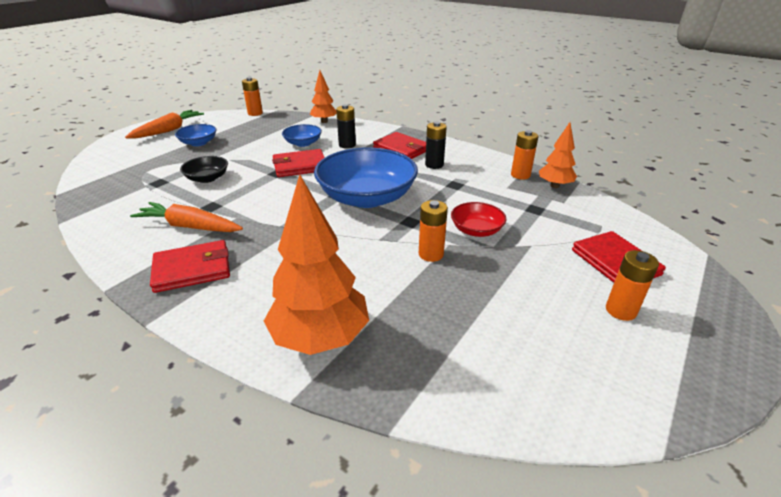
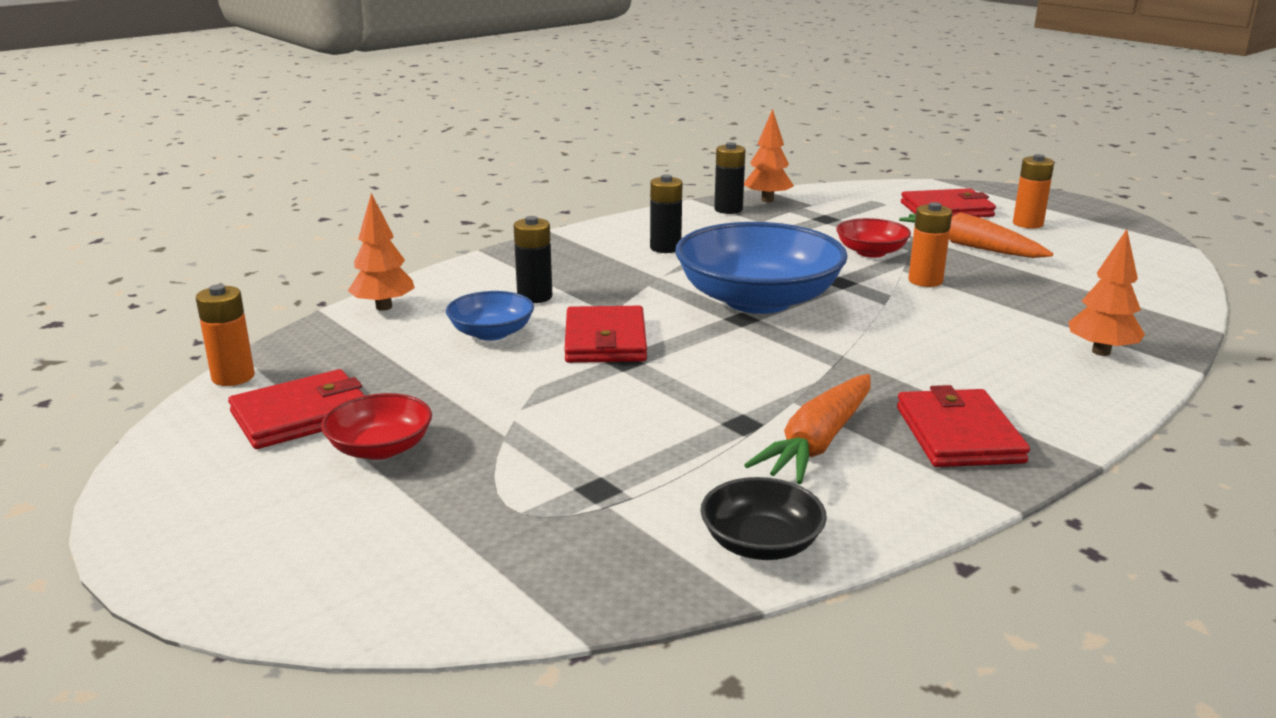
camera: 75 degrees left, 10 degrees down
(168, 130) = (231, 499): orange carrot -> orange carrot (972, 246)
(198, 143) = (380, 448): blue bowl -> red bowl
(207, 178) = (609, 431): black bowl -> black bowl (761, 543)
(320, 338) = (1101, 352): orange tree -> orange tree, size x0.57
(401, 149) = (588, 260): red wallet -> red wallet (302, 415)
(520, 175) = (728, 209): orange battery -> black battery

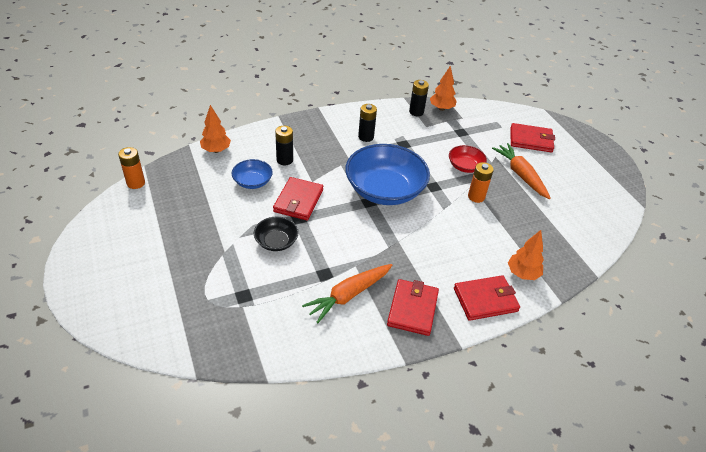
camera: 15 degrees right, 20 degrees up
(302, 415) = (152, 216): red wallet -> red wallet (485, 300)
(380, 448) = (173, 245): red bowl -> none
(761, 543) = (288, 346): black bowl -> black bowl (276, 241)
(1027, 224) = (565, 163): orange battery -> none

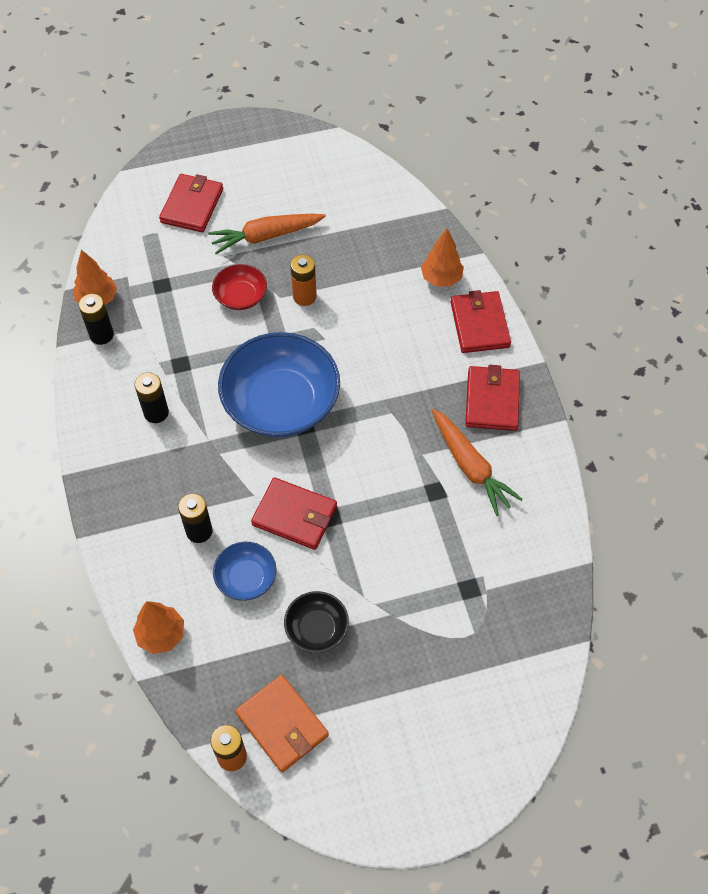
camera: 80 degrees left, 15 degrees up
(152, 203) = (282, 724): none -> orange wallet
(276, 241) = (374, 547): black bowl -> black bowl (317, 628)
(412, 309) = (492, 400): red wallet -> red wallet turned 75 degrees clockwise

